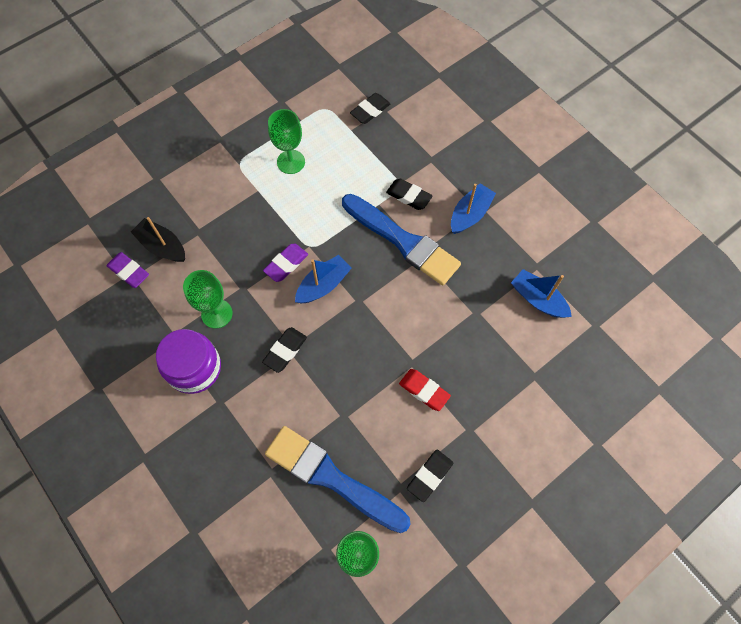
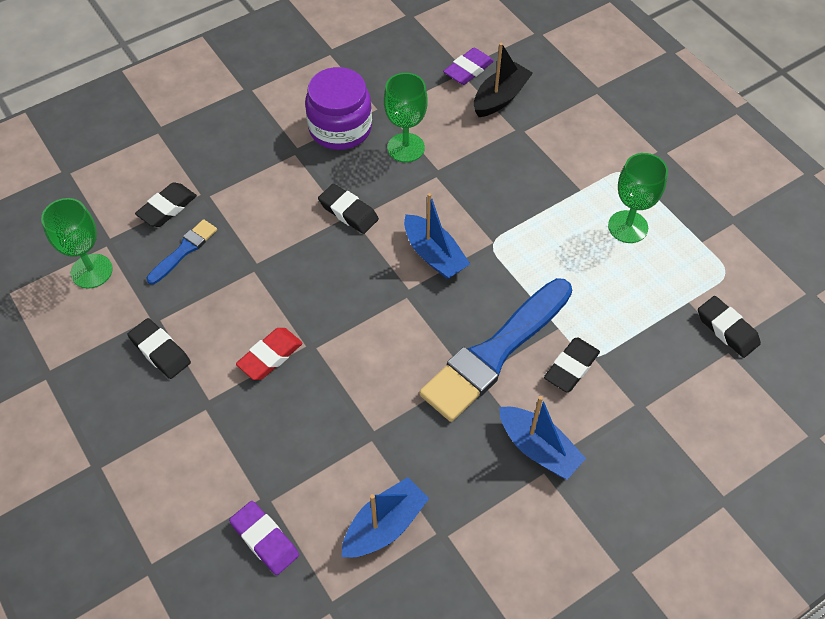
camera: 95 degrees right, 10 degrees down
(286, 264) = (467, 216): purple eraser -> purple eraser (265, 539)
(287, 503) = (167, 208): none -> black eraser
(331, 478) = (184, 250): blue brush -> blue brush, size x0.47

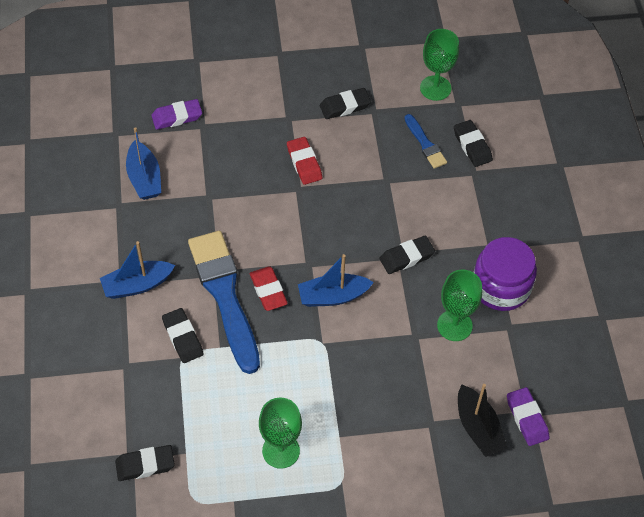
camera: 115 degrees right, 0 degrees up
(463, 315) = (268, 291): none -> red eraser

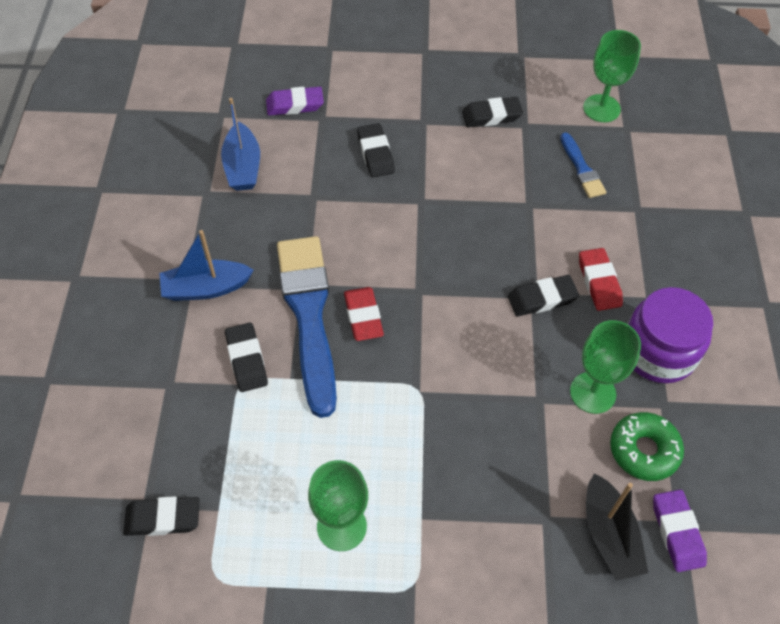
camera: 10 degrees right, 0 degrees up
(304, 163) = (433, 173): red eraser -> red eraser (599, 282)
(333, 296) = (442, 334): blue boat -> none
(472, 146) = (639, 178): black eraser -> black eraser (375, 154)
(497, 363) = (644, 450): none -> green donut

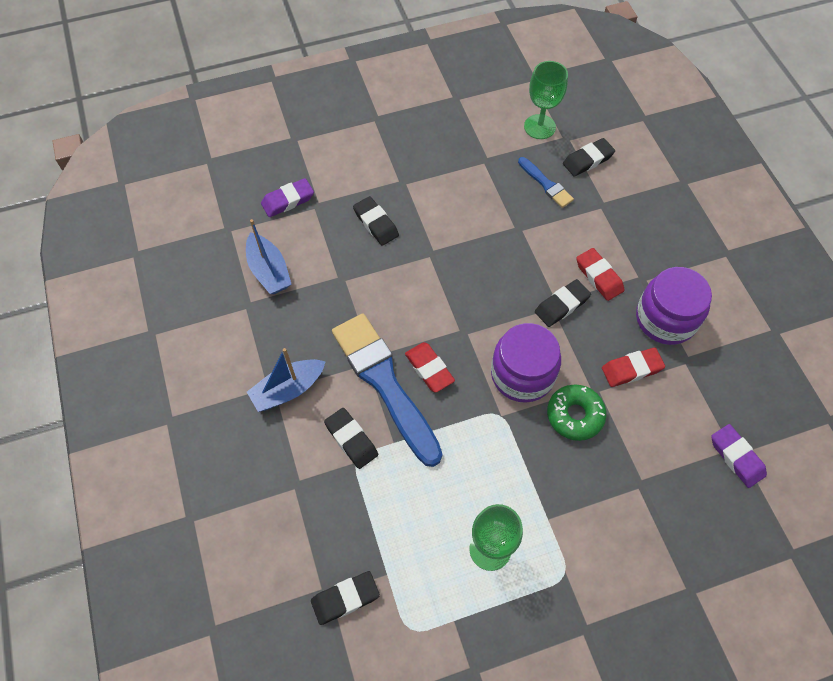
camera: 20 degrees left, 5 degrees up
(463, 356) = (522, 374): none -> purple jar
(491, 116) = (455, 160): black eraser -> black eraser (588, 160)
(592, 392) = (631, 369): green goblet -> red eraser
(609, 535) = (690, 478): black boat -> none
(644, 450) = (687, 402): green donut -> green donut (575, 415)

